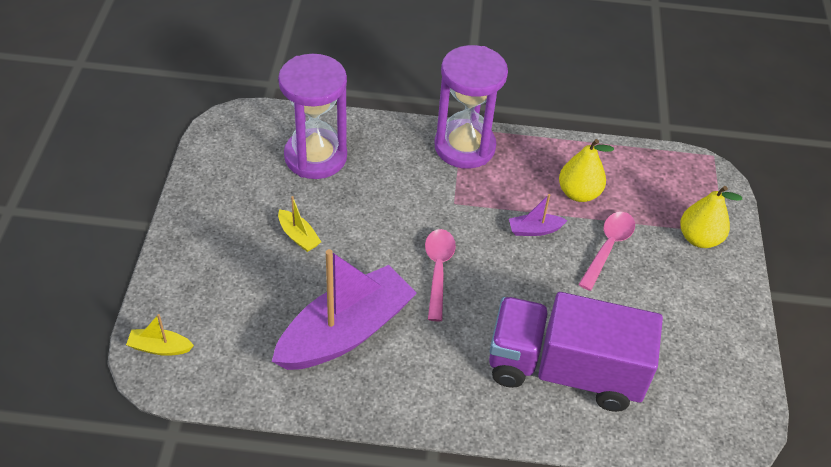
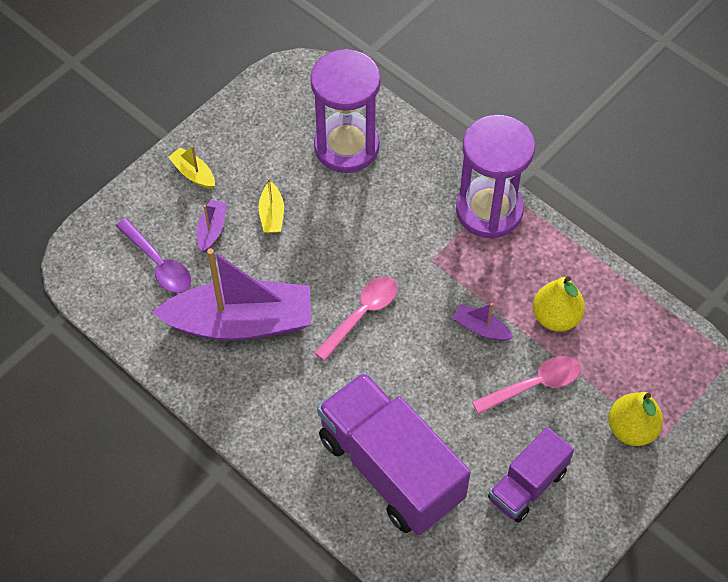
camera: 40 degrees right, 10 degrees up
(160, 347) = (93, 249): yellow boat -> yellow boat (193, 173)
(231, 326) = (158, 263): none -> purple spoon
(257, 274) = (212, 230): none -> purple boat
(670, 320) = (527, 485): none -> purple truck

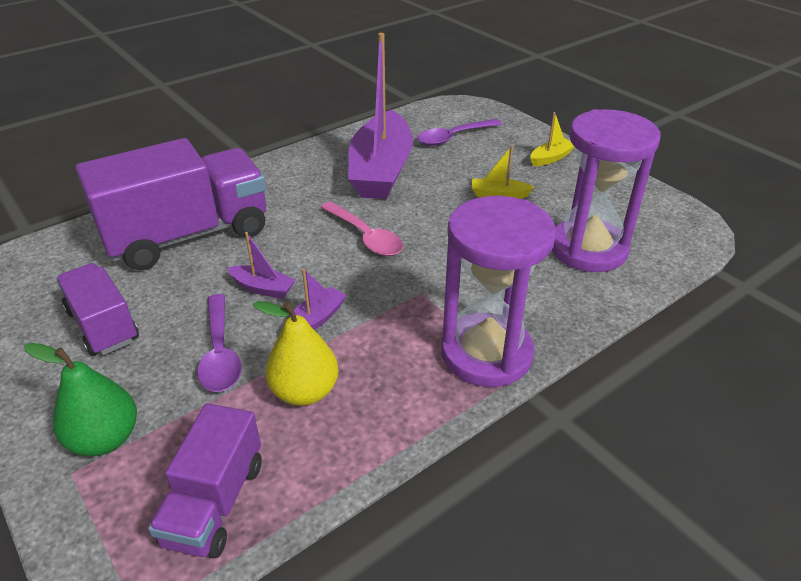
camera: 100 degrees right, 20 degrees down
(212, 230) = (485, 163): purple boat -> purple boat (262, 288)
(533, 385) = (220, 352): pink spoon -> purple spoon
(631, 429) = (105, 439): yellow pear -> green pear
(656, 344) = (215, 503): none -> purple truck

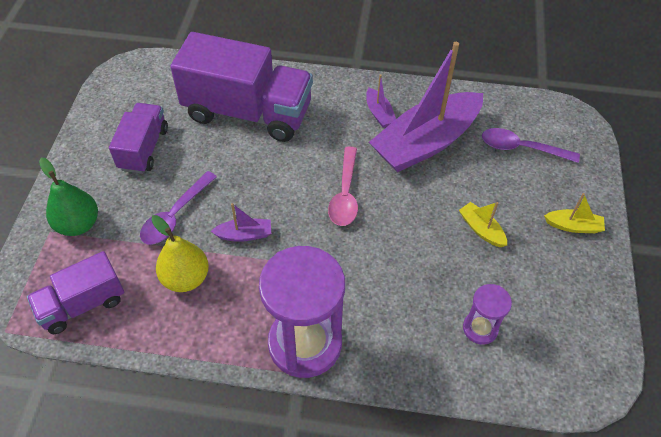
camera: 45 degrees right, 15 degrees up
(262, 288) = (243, 187): purple boat -> purple boat (379, 113)
(588, 249) = (480, 328): purple hourglass -> purple hourglass, size x0.49

